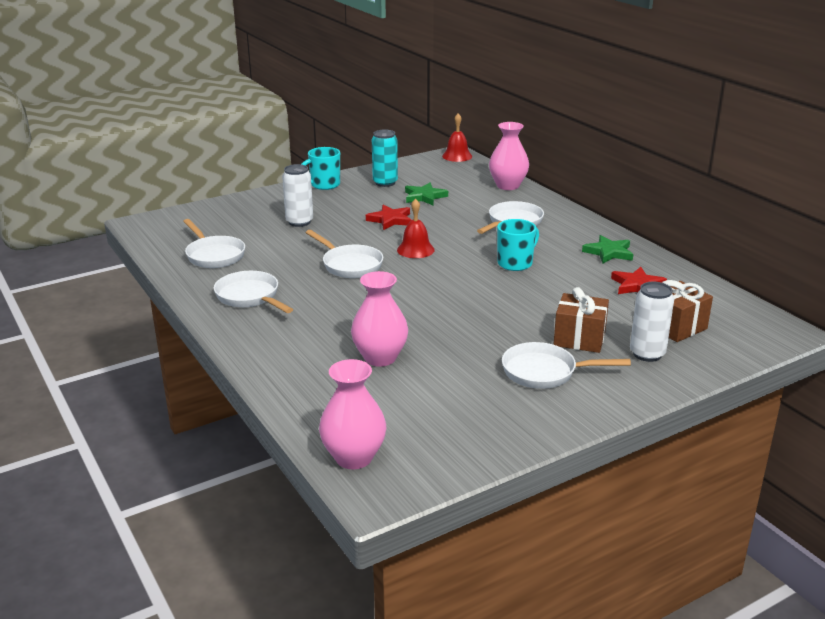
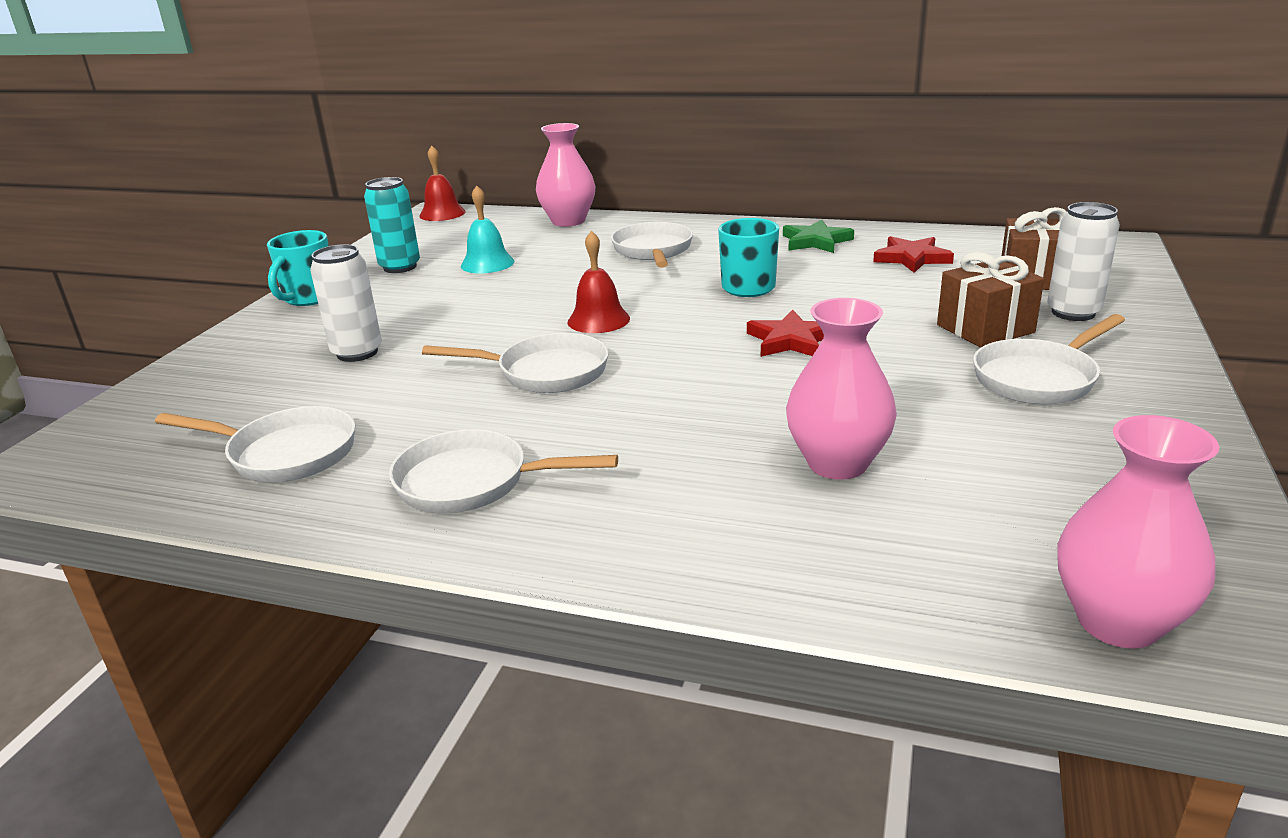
camera: 40 degrees left, 0 degrees up
(390, 220) = (493, 302): red star -> red star (791, 340)
(424, 197) = (487, 263): green star -> turquoise bell

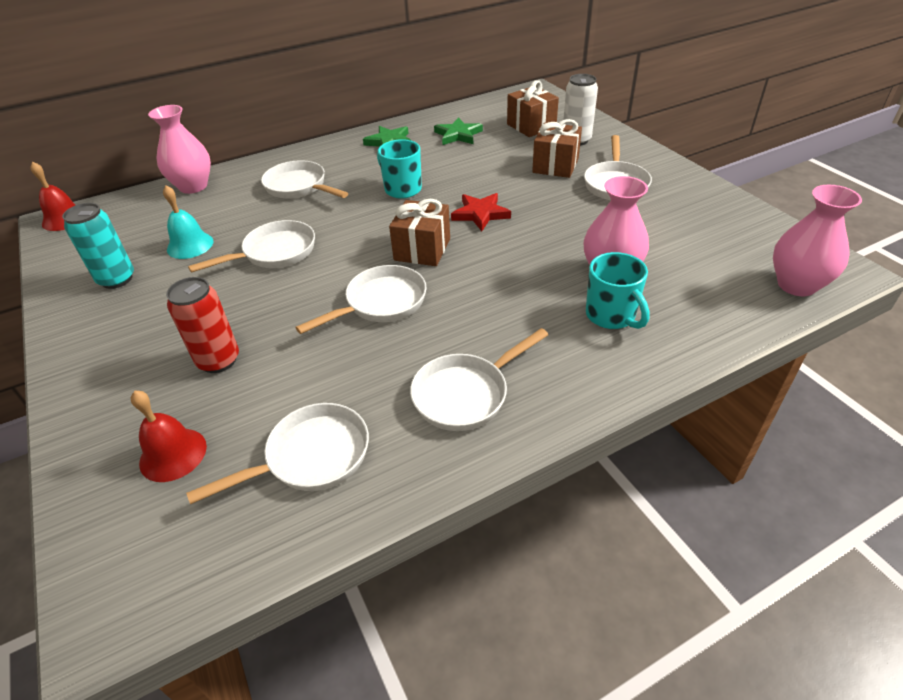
camera: 45 degrees left, 15 degrees up
(309, 298) = (81, 341): turquoise mug -> turquoise mug (611, 316)
(357, 353) = (218, 360): white can -> red can
(536, 294) = (274, 253): none -> white pan
(598, 320) = (350, 252): red bell -> red bell (173, 454)
(667, 346) = (422, 249): none -> brown gift
(912, 258) = (458, 135): red star -> green star

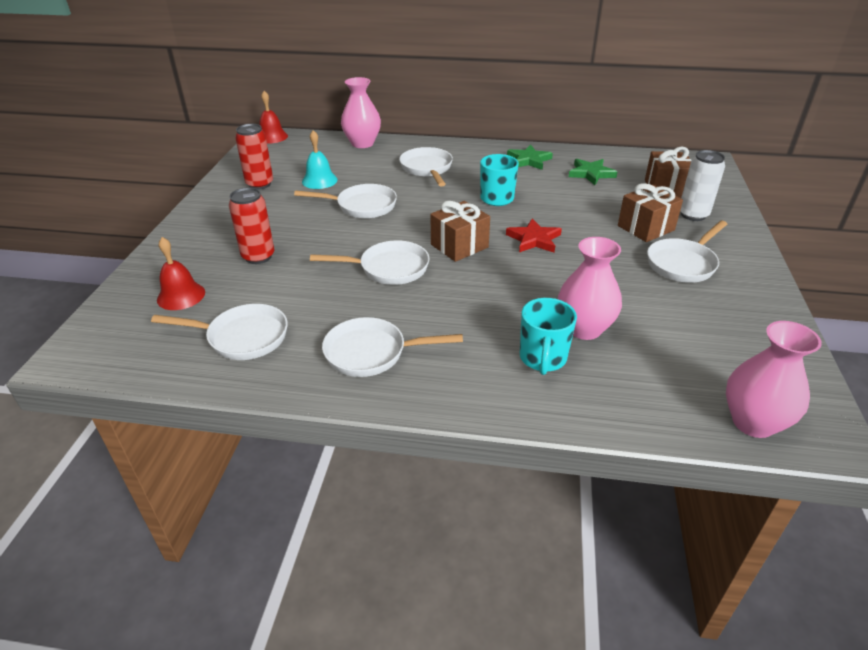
camera: 35 degrees right, 5 degrees down
(117, 279) = (259, 184): turquoise can -> red can

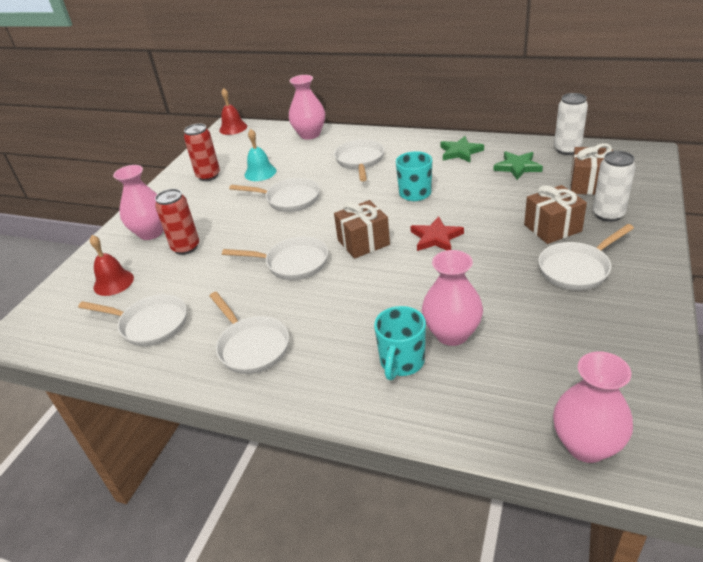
camera: 15 degrees right, 0 degrees up
(210, 242) = (151, 232): none -> pink vase
(372, 353) = (251, 346): white pan -> white pan turned 135 degrees counterclockwise
(632, 158) = (567, 149): none -> white can

